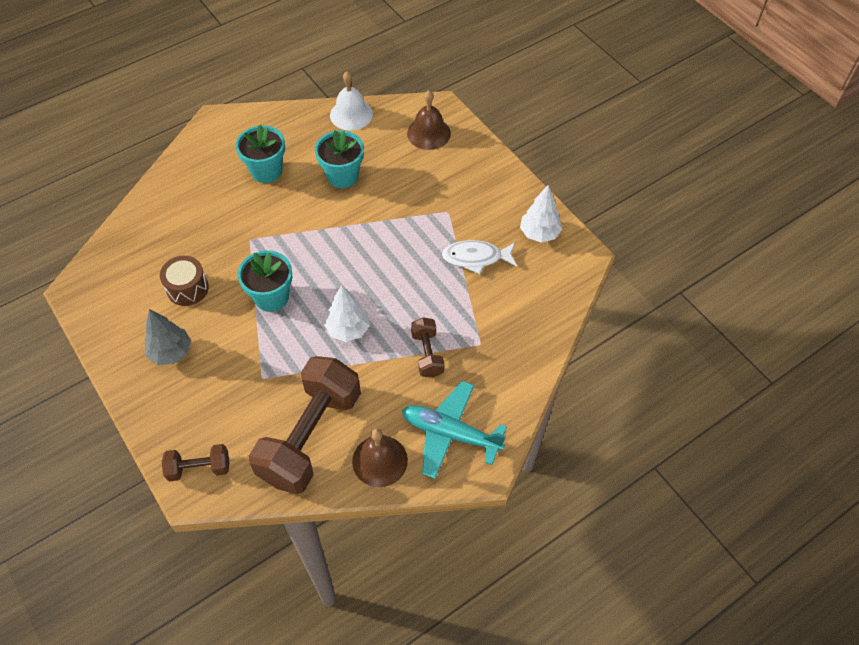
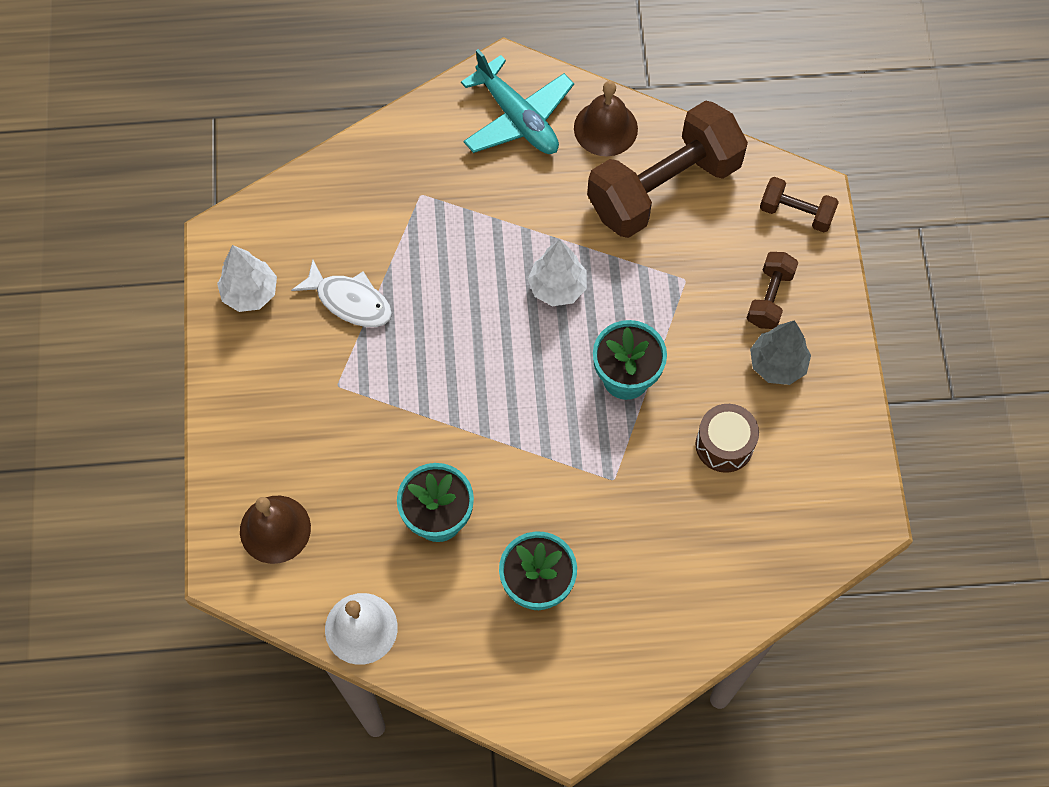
camera: 150 degrees left, 10 degrees up
(427, 354) = (486, 212): brown dumbbell -> brown dumbbell (769, 298)

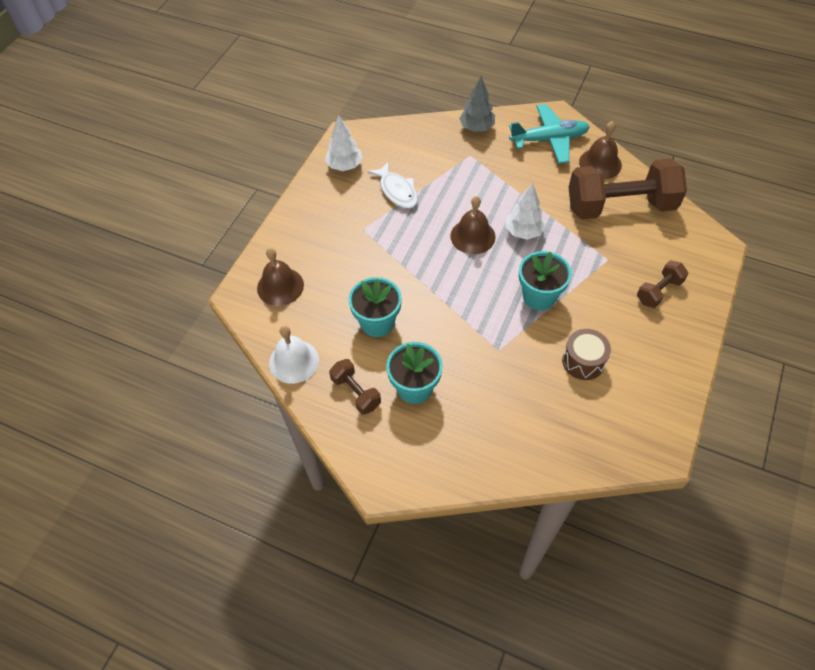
camera: 30 degrees right, 10 degrees down
(493, 326) = (472, 236): none -> brown bell
(517, 118) = (549, 139): turquoise plane -> turquoise plane turned 90 degrees counterclockwise
(777, 364) = (644, 330): grey tree -> grey tree (476, 128)
(796, 213) = (701, 252): brown dumbbell -> brown dumbbell (356, 392)

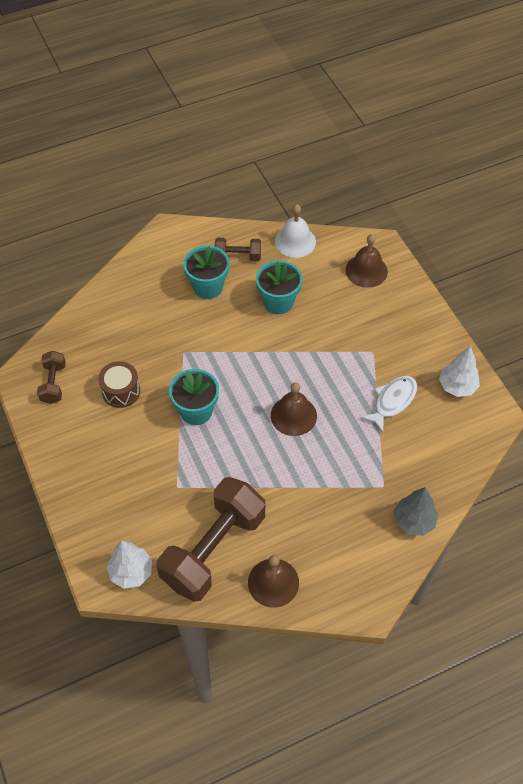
camera: 130 degrees right, 0 degrees up
(397, 191) = (392, 401): white fish -> white fish turned 120 degrees clockwise
(523, 232) = (262, 453): white tree -> white tree (131, 572)
(549, 139) = (342, 568): turquoise plane -> none
(659, 291) = (114, 493): brown dumbbell -> brown dumbbell (53, 383)

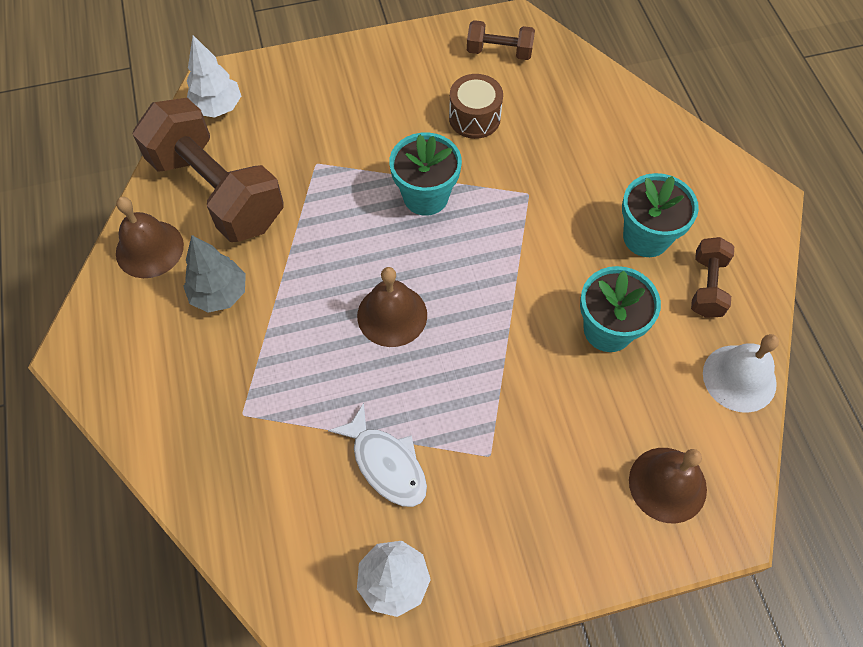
camera: 100 degrees right, 5 degrees up
(414, 521) = (173, 444): grey tree -> grey tree (220, 294)

